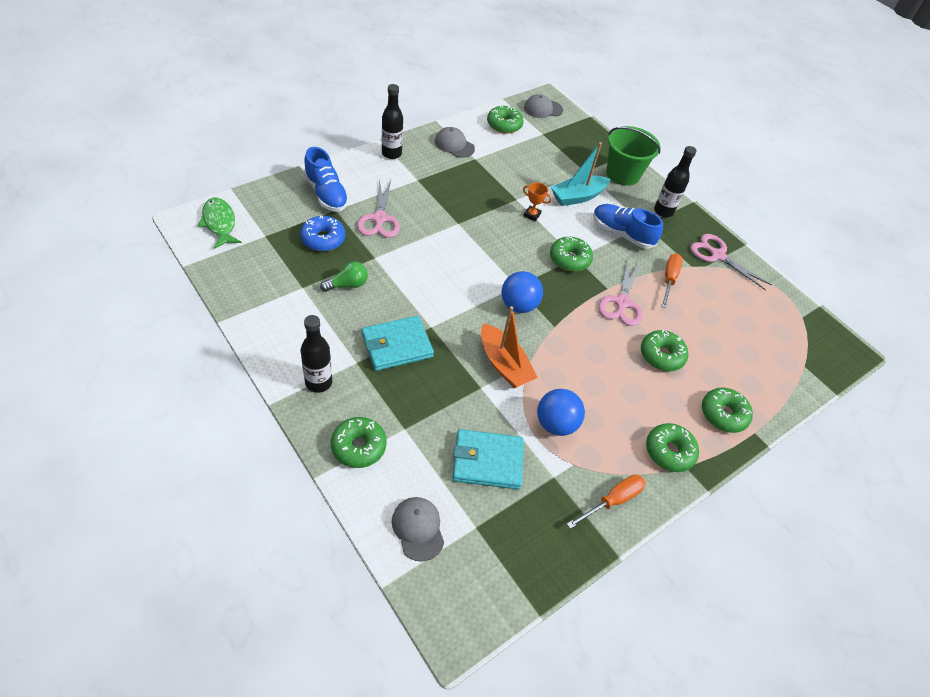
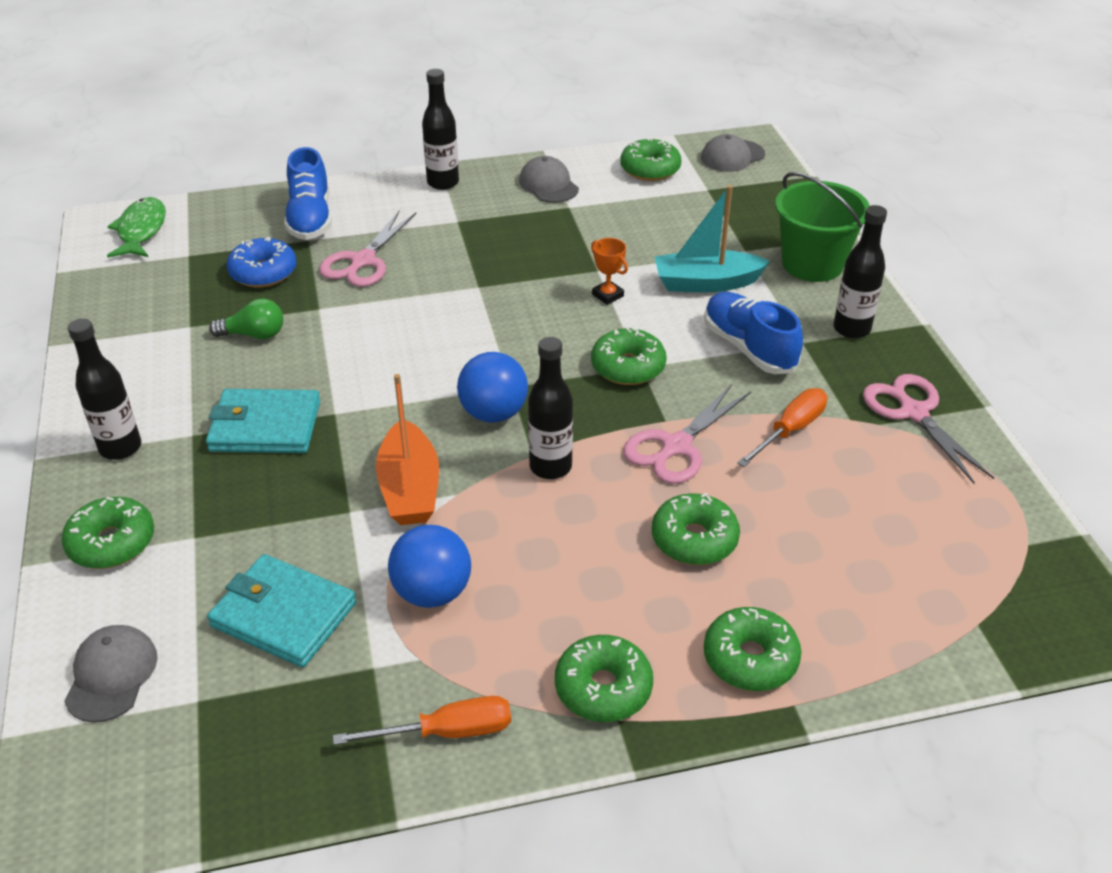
camera: 30 degrees right, 10 degrees down
(543, 109) = (732, 156): grey cap -> grey cap turned 45 degrees counterclockwise
(568, 331) = (550, 467): none -> black bottle

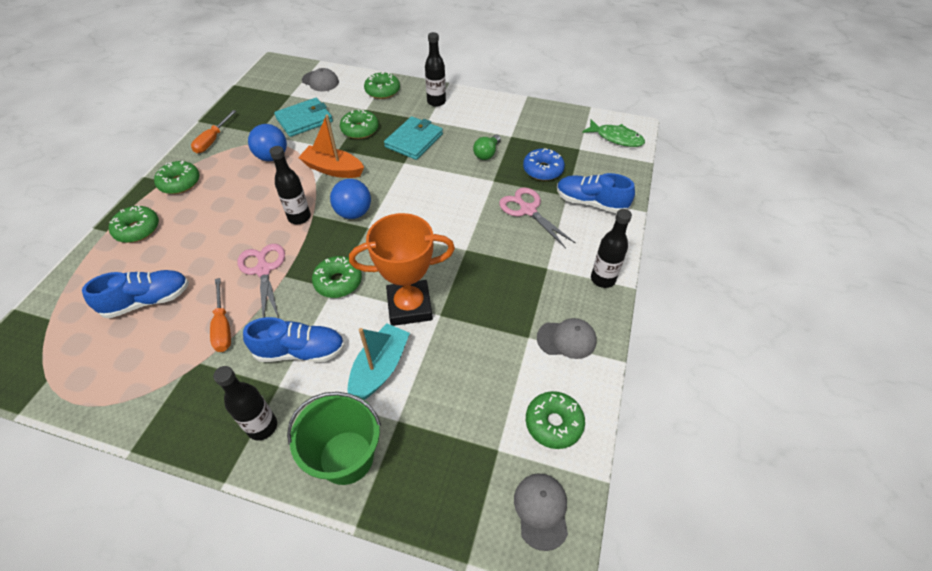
camera: 120 degrees right, 10 degrees up
(607, 295) = (409, 306): orange trophy -> orange trophy, size x2.48
(694, 539) = (207, 245): green donut -> green donut (360, 130)
(838, 533) = (148, 301): none -> blue shoe
(913, 412) = (169, 402): pink scissors -> none

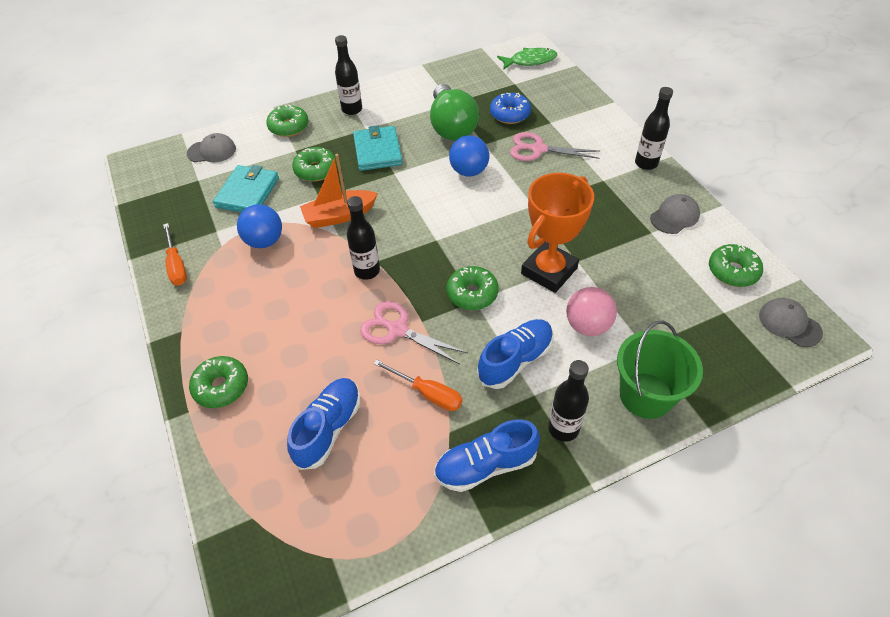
camera: 40 degrees left, 0 degrees up
(180, 183) = (201, 321): green donut -> none
(353, 213) = (409, 237): blue ball -> blue ball (469, 171)
(380, 368) = (587, 325): turquoise boat -> pink ball
(487, 153) = (451, 126): green light bulb -> green light bulb, size x2.04
(591, 202) = (572, 117): blue shoe -> blue shoe (485, 465)

